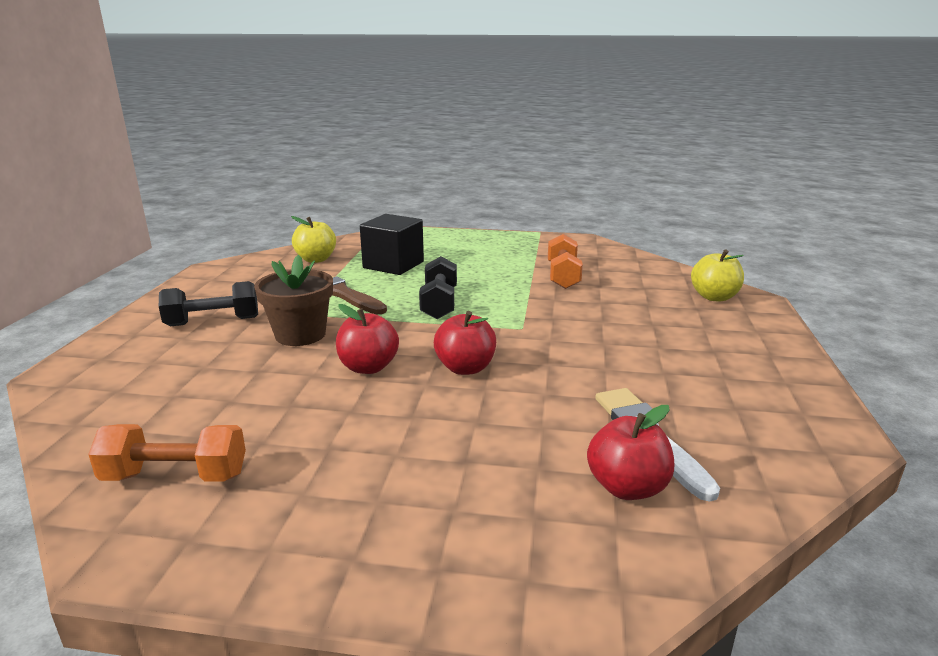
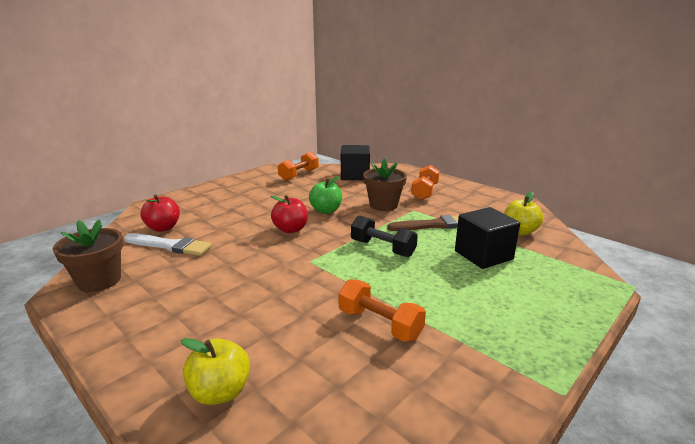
camera: 125 degrees right, 0 degrees up
(145, 402) = (355, 175): none -> black cube
(213, 322) = (424, 192): black dumbbell -> orange dumbbell
(368, 367) = (326, 211): red apple -> green apple
(787, 431) = (99, 281): none -> brown flower pot

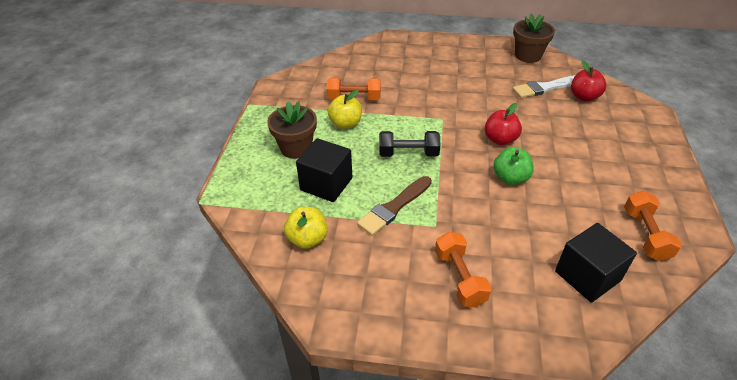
camera: 145 degrees right, 20 degrees up
(220, 392) = (388, 49): yellow apple -> yellow apple (345, 124)
(383, 205) = (472, 218): brown flower pot -> brown flower pot (296, 148)

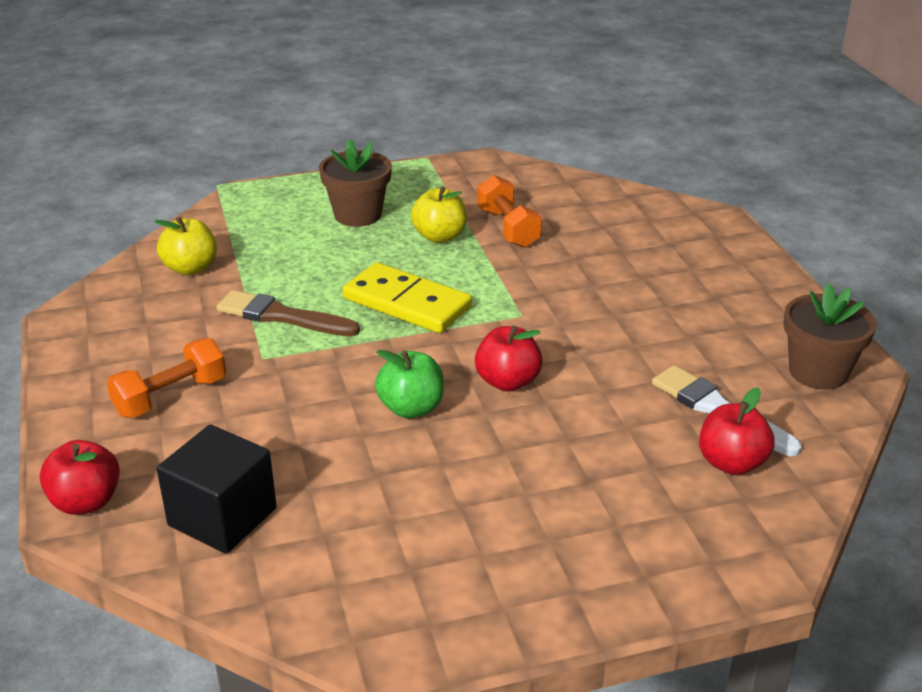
camera: 65 degrees right, 10 degrees down
(326, 184) = (299, 255): black cube -> none
(408, 154) = (407, 303): black dumbbell -> yellow domino
(559, 341) = (86, 502): none -> red apple
(645, 235) = (350, 577): orange dumbbell -> none

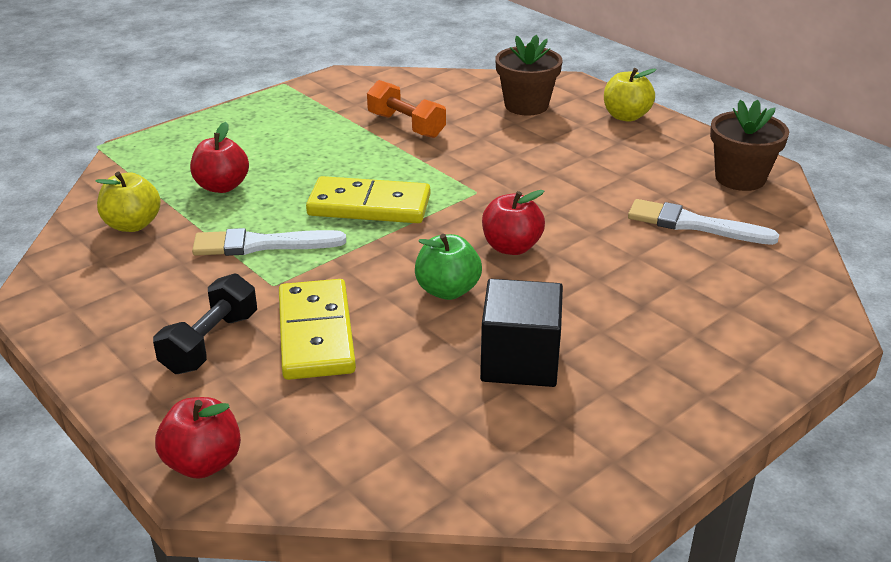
camera: 25 degrees left, 0 degrees up
(171, 397) = (210, 343): orange dumbbell -> black dumbbell
(222, 517) = (353, 433): black cube -> black cube (520, 361)
(263, 415) = (316, 333): none -> yellow domino
(282, 316) = (261, 245): brown brush -> white brush
(358, 215) = (260, 143): brown flower pot -> brown flower pot (526, 105)
(439, 236) = (352, 145): yellow apple -> yellow apple (626, 116)
(731, 463) = (737, 261): red apple -> red apple (222, 186)

